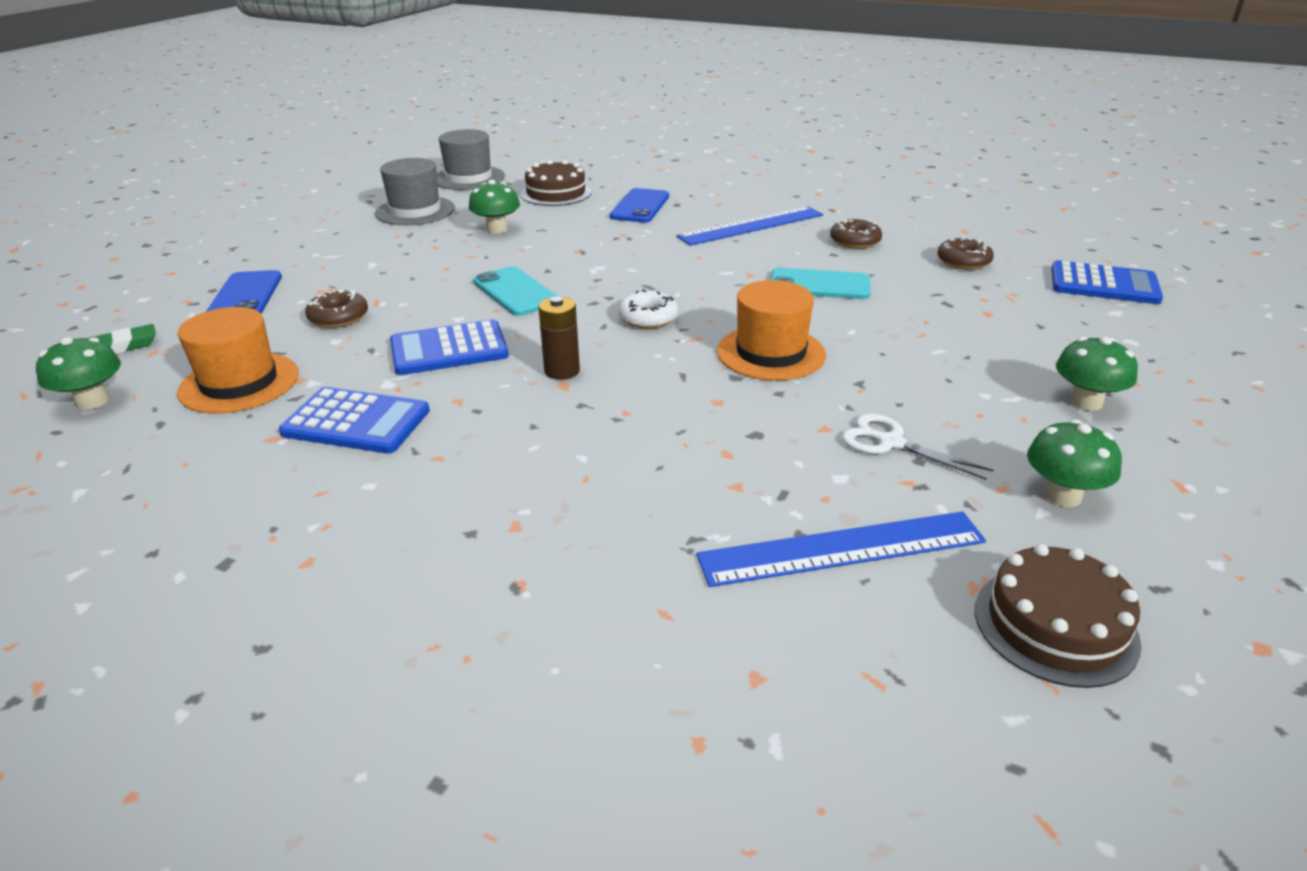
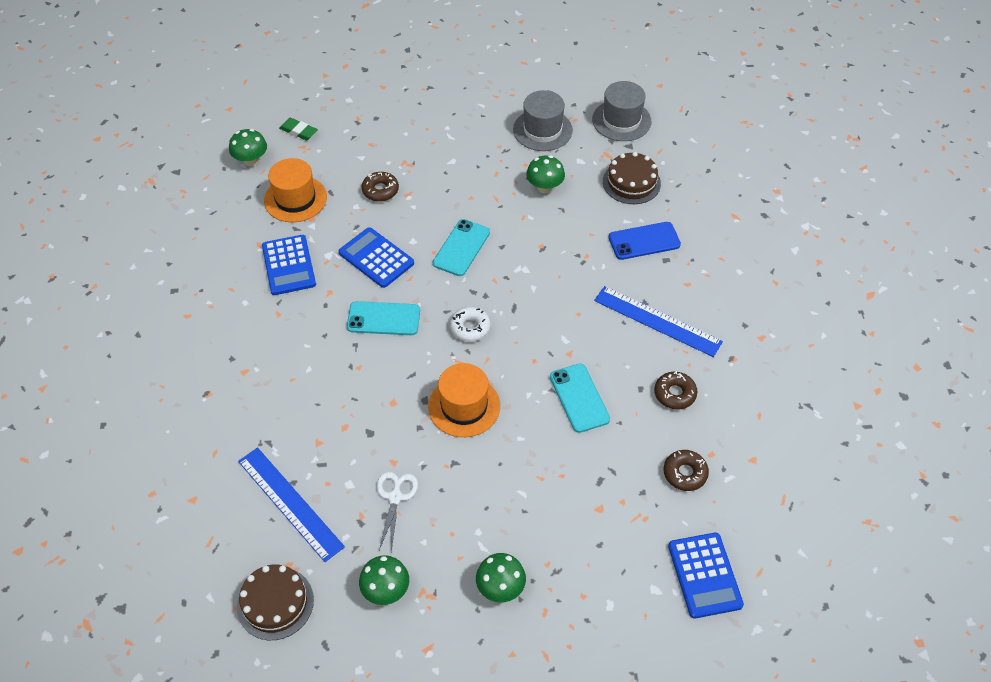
camera: 60 degrees right, 20 degrees up
(245, 296) = (378, 136): blue phone -> none
(562, 371) = (383, 319): brown battery -> turquoise phone

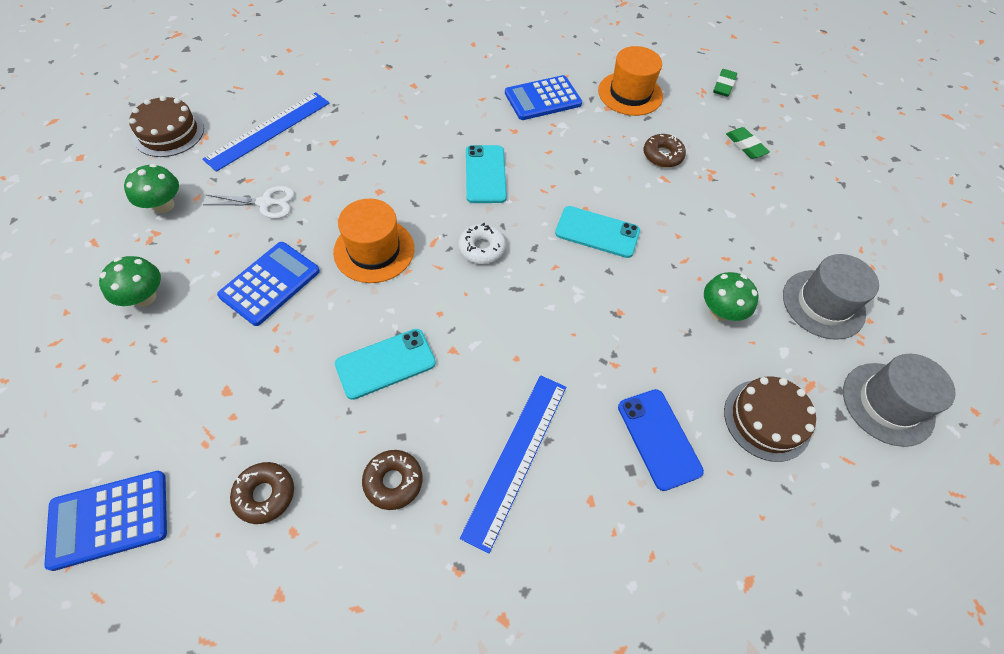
camera: 80 degrees right, 5 degrees up
(251, 160) = (670, 58): green mushroom -> none
(376, 258) = (566, 161): blue calculator -> blue calculator (270, 283)
(378, 134) = (745, 146): none -> green eraser

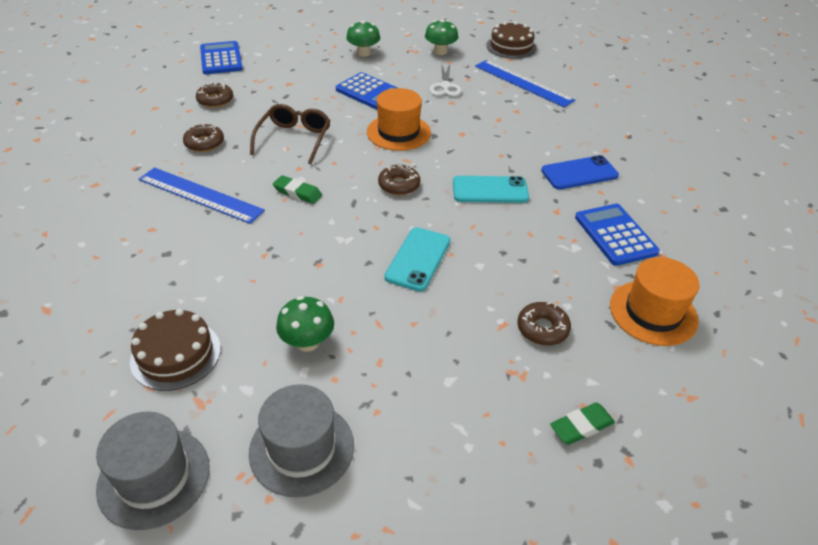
camera: 95 degrees right, 15 degrees down
(385, 363) = (294, 139): turquoise phone -> brown glasses
(482, 248) = (399, 185): white donut -> brown donut
(658, 438) = (186, 273): blue phone -> blue phone (579, 173)
(723, 85) = (714, 426): green eraser -> green eraser (297, 193)

